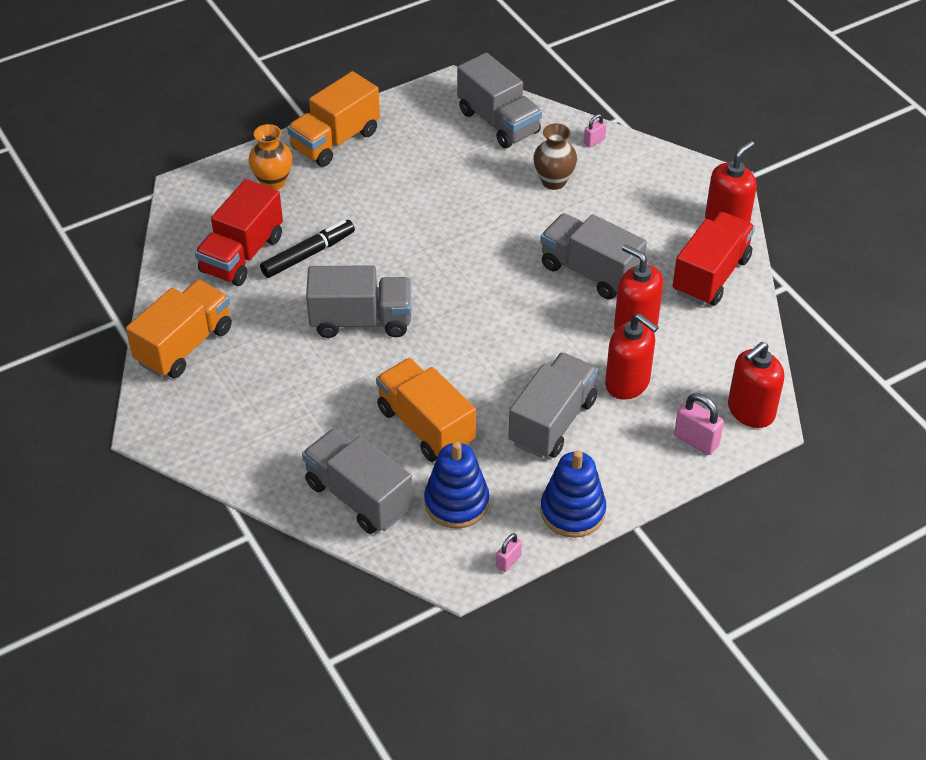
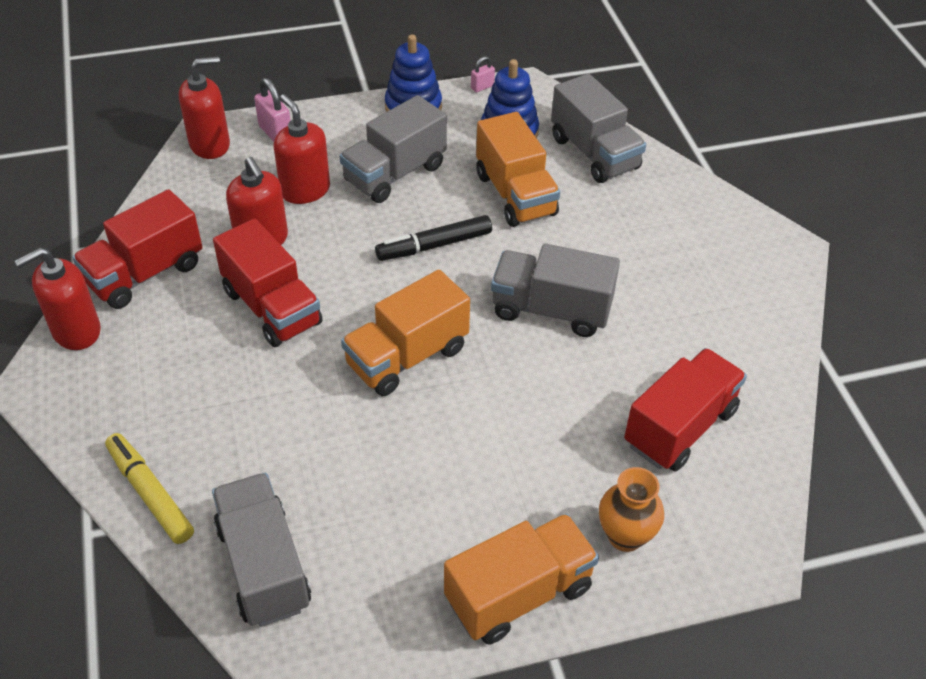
camera: 165 degrees left, 0 degrees up
(184, 345) = (755, 326): orange truck -> orange truck (407, 357)
(308, 254) = (595, 407): black marker -> black marker (434, 245)
(553, 181) = (243, 440): brown vase -> none
(590, 272) = (272, 307): grey truck -> red truck
(594, 141) = (150, 493): pink padlock -> yellow marker

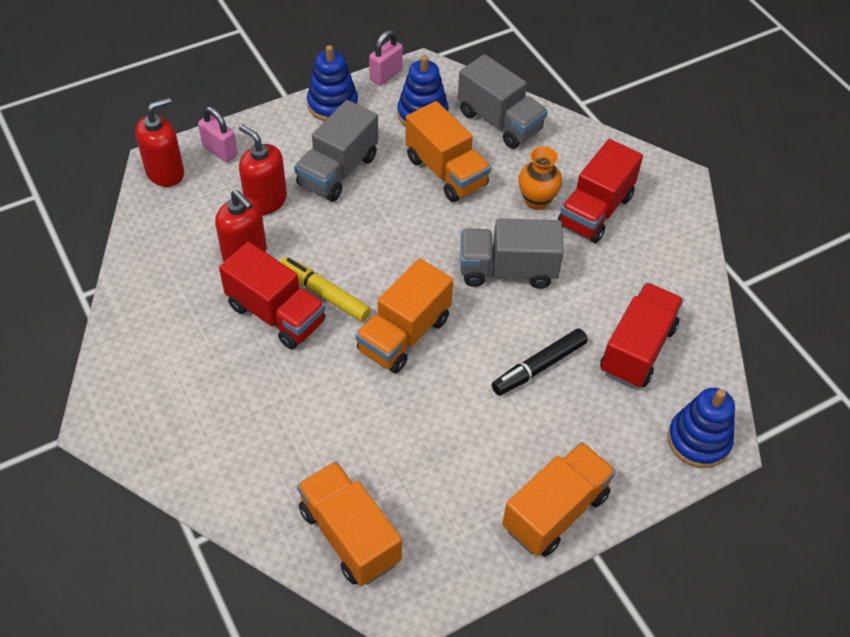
camera: 15 degrees left, 5 degrees up
(76, 331) = (114, 369): red soap dispenser -> none
(145, 274) = (154, 305): red truck -> red truck (595, 211)
(150, 493) = (234, 497): yellow marker -> yellow marker (324, 294)
(263, 566) = (349, 535): grey truck -> orange truck
(434, 245) = (393, 231): black marker -> black marker (539, 367)
(482, 87) = (386, 75): pink padlock -> pink padlock, size x1.70
(625, 536) = (621, 447): orange vase -> orange vase (536, 201)
(725, 549) = (698, 440): none -> blue stacking toy

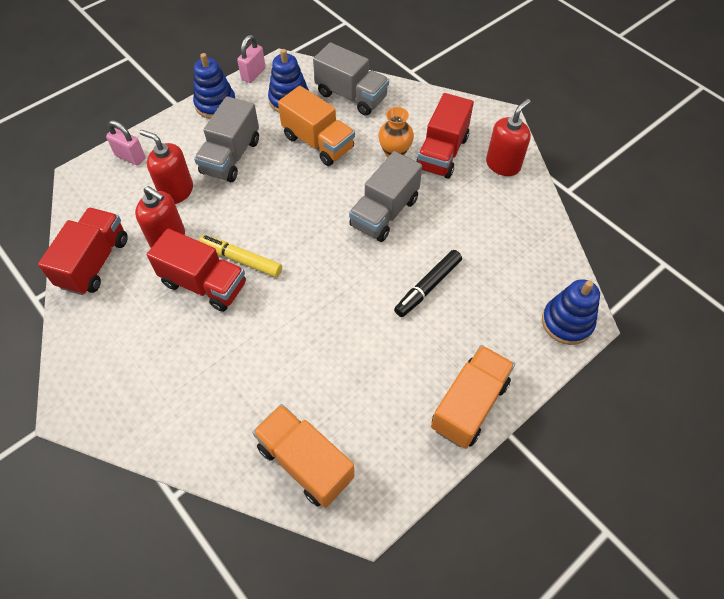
camera: 10 degrees left, 5 degrees up
(165, 172) = (88, 182): red soap dispenser -> red soap dispenser (503, 164)
(404, 335) = (313, 281): orange truck -> none
(507, 270) = (384, 213): grey truck -> grey truck turned 45 degrees counterclockwise
(637, 349) = (501, 258): red truck -> red truck (94, 262)

